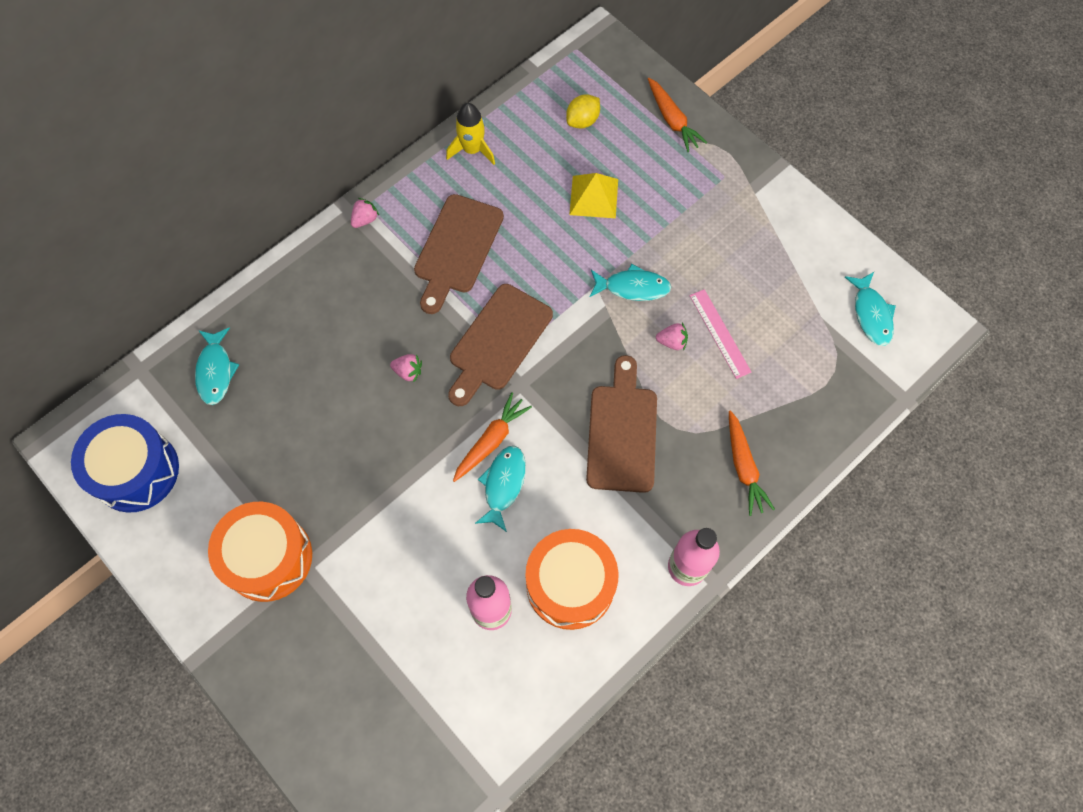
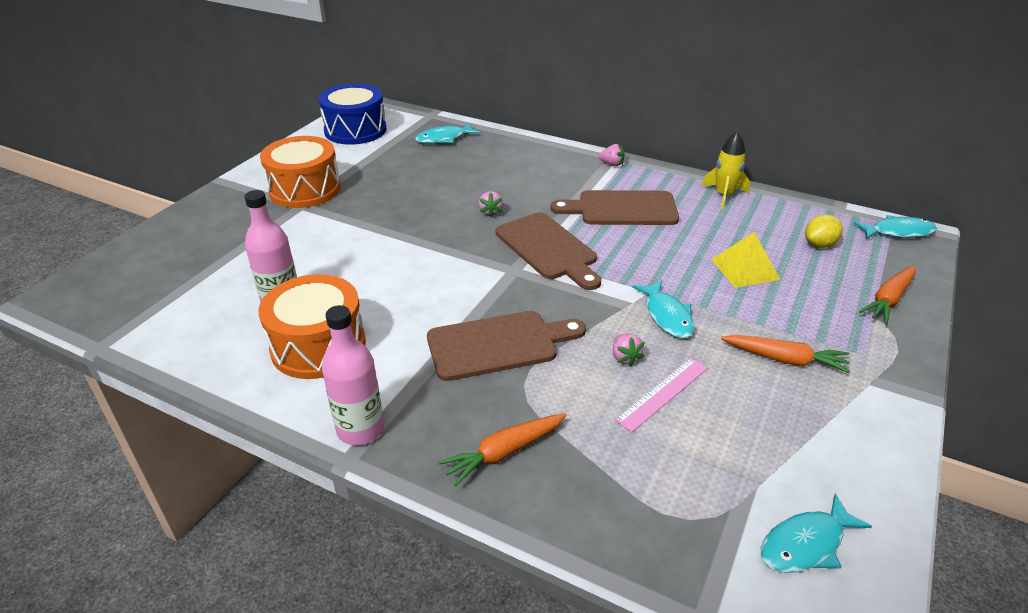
camera: 70 degrees right, 30 degrees down
(491, 440) = (448, 266): orange carrot -> orange carrot (785, 359)
(498, 341) = (548, 249): brown cutting board -> brown cutting board turned 135 degrees counterclockwise
(503, 485) = (408, 283): turquoise fish -> turquoise fish (898, 232)
(582, 121) = (819, 244): yellow lemon -> yellow lemon turned 60 degrees counterclockwise

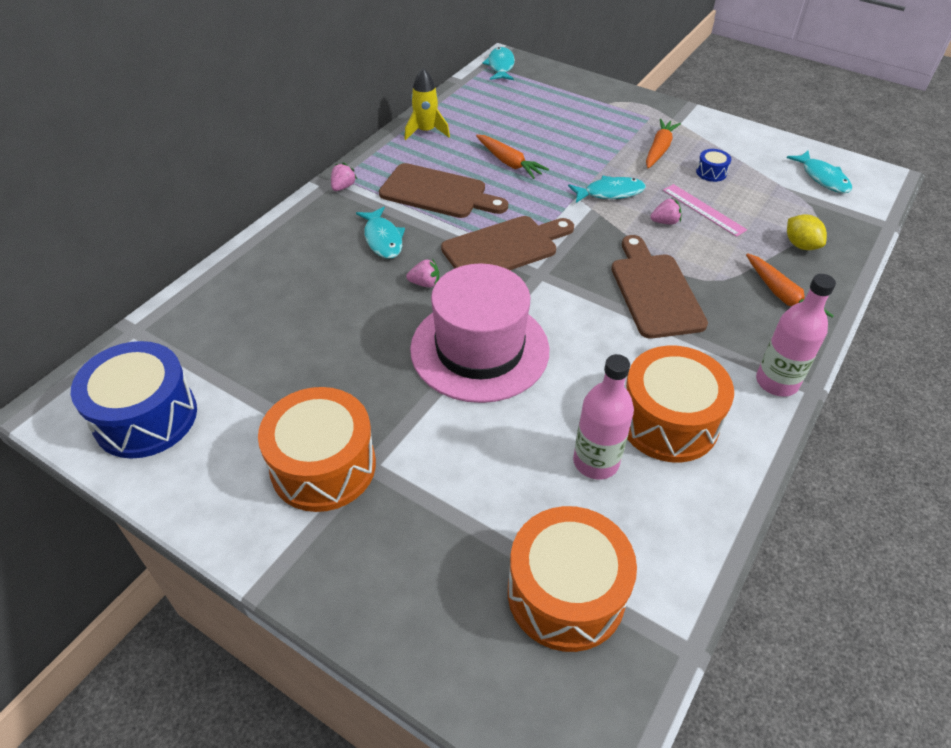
camera: 85 degrees left, 10 degrees up
(170, 289) = (566, 593): none -> orange drum
(412, 242) = (479, 349): none -> pink hat
(444, 138) = (220, 317): turquoise fish -> turquoise fish (382, 239)
(622, 209) = (438, 193): brown cutting board -> brown cutting board turned 75 degrees counterclockwise
(745, 269) = (546, 144): yellow pyramid -> none
(754, 407) = (711, 172): none -> blue drum
(819, 244) = (514, 103): yellow lemon -> yellow lemon (800, 245)
(888, 300) = (588, 93): orange carrot -> orange carrot (509, 163)

